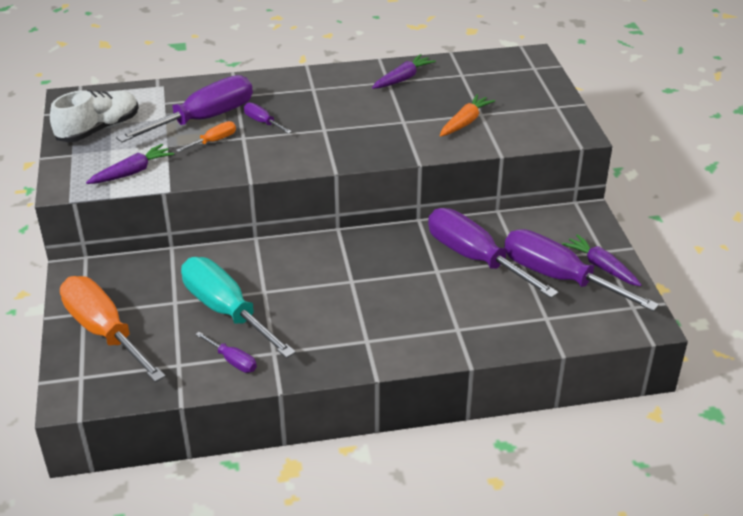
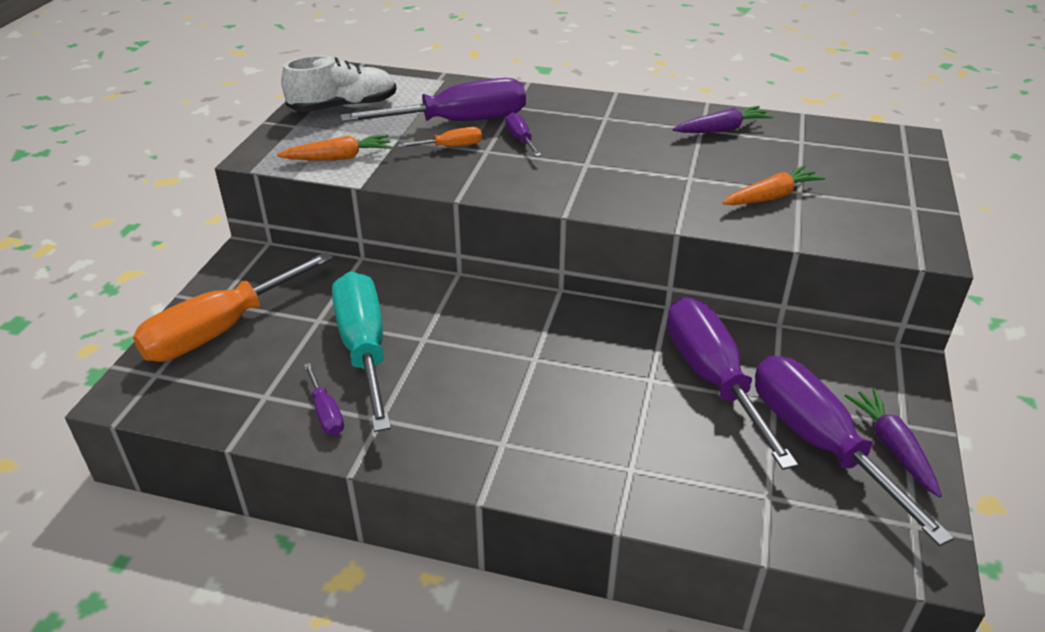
camera: 25 degrees right, 0 degrees up
(104, 331) = (220, 330): orange screwdriver -> orange screwdriver turned 120 degrees counterclockwise
(132, 172) = (339, 158): purple carrot -> orange carrot

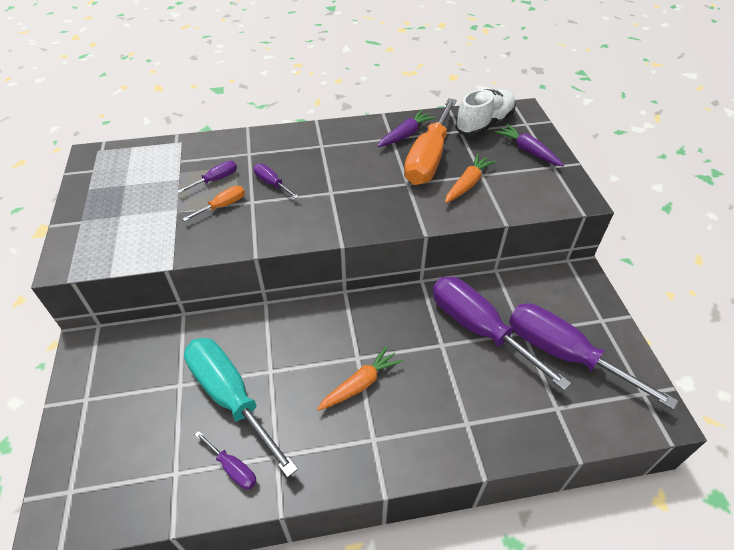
camera: 25 degrees left, 10 degrees up
(220, 330) = (103, 425): orange screwdriver -> orange screwdriver (428, 159)
(339, 158) = (137, 244): orange carrot -> orange carrot (360, 384)
(344, 107) = (113, 191): white shoe -> white shoe (484, 124)
(459, 122) = (216, 180): purple screwdriver -> purple screwdriver, size x0.44
(892, 447) = (604, 340): purple carrot -> purple carrot (528, 151)

